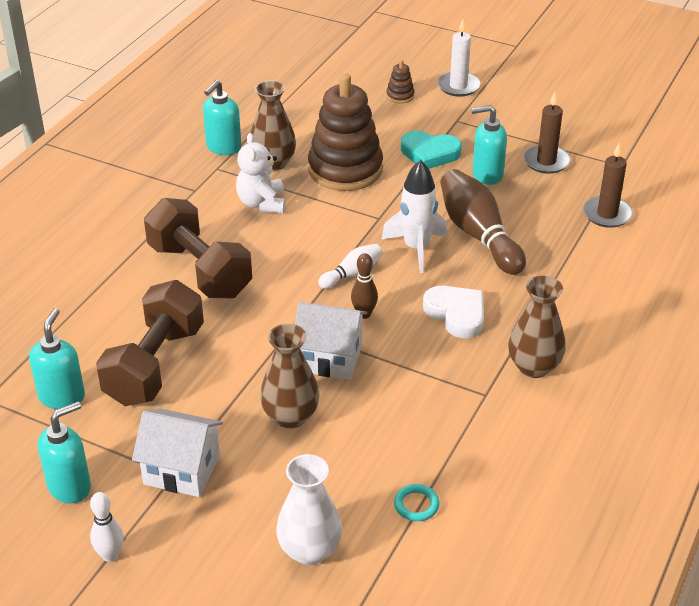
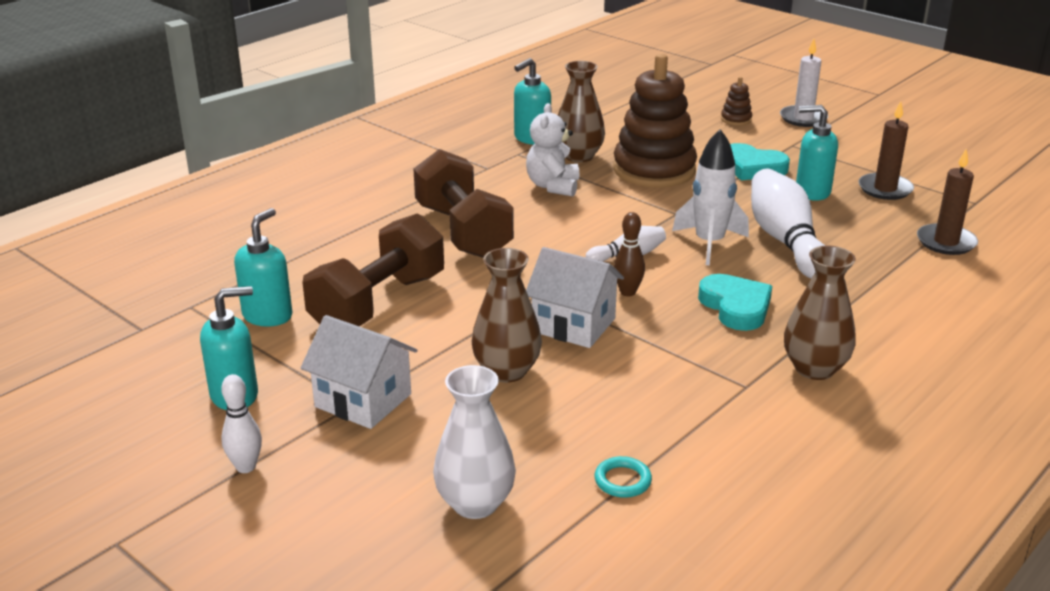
camera: 15 degrees right, 10 degrees down
(456, 314) = (736, 307): white heart -> turquoise heart
(478, 235) = (785, 241): brown bowling pin -> white bowling pin

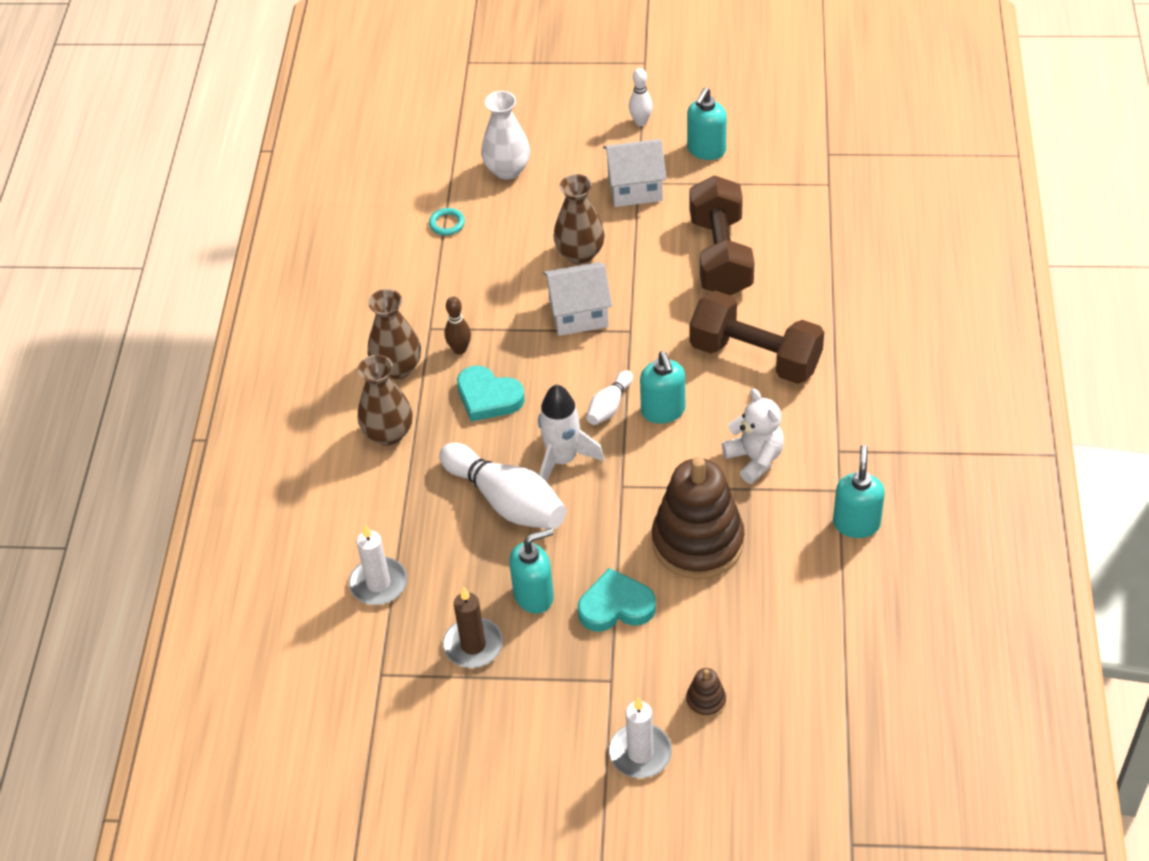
camera: 145 degrees right, 20 degrees up
(268, 316) = (772, 206): turquoise soap dispenser -> turquoise soap dispenser (663, 411)
(578, 156) = (783, 521): brown vase -> brown vase (388, 433)
(628, 292) = (573, 366): brown bowling pin -> brown bowling pin (460, 349)
(946, 242) = (378, 583): brown candle -> white candle

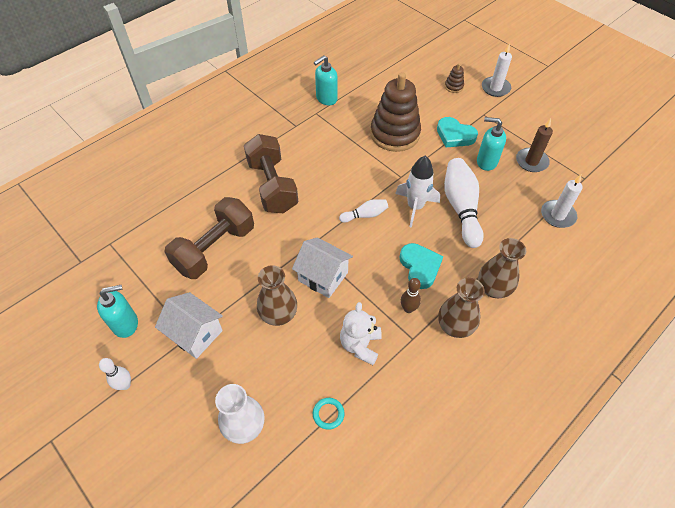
camera: 140 degrees left, 5 degrees up
(663, 411) = (344, 194): turquoise soap dispenser -> none
(755, 459) = (331, 146): white teddy bear -> white teddy bear (360, 345)

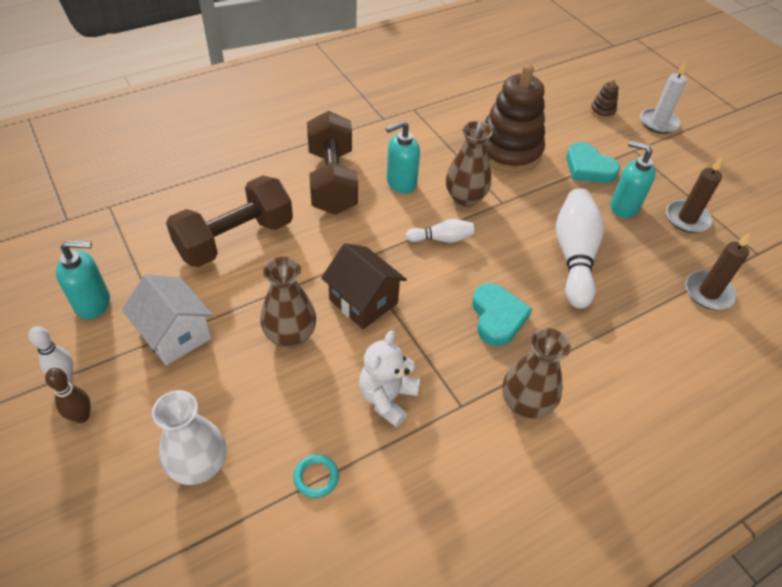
camera: 10 degrees right, 5 degrees down
(323, 276) = (363, 301): white house -> brown house
(326, 99) = (432, 95): turquoise soap dispenser -> turquoise soap dispenser (401, 183)
(408, 309) = (466, 366): brown bowling pin -> brown bowling pin (82, 416)
(415, 207) = (511, 242): white rocket -> none
(493, 288) = (593, 366): brown vase -> brown vase (465, 198)
(557, 215) = (708, 292): white candle -> brown candle

